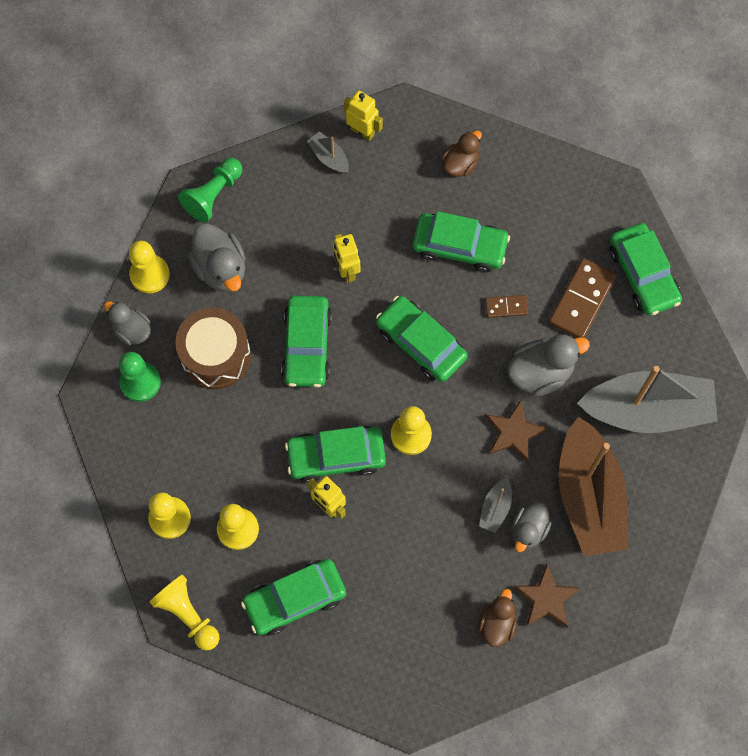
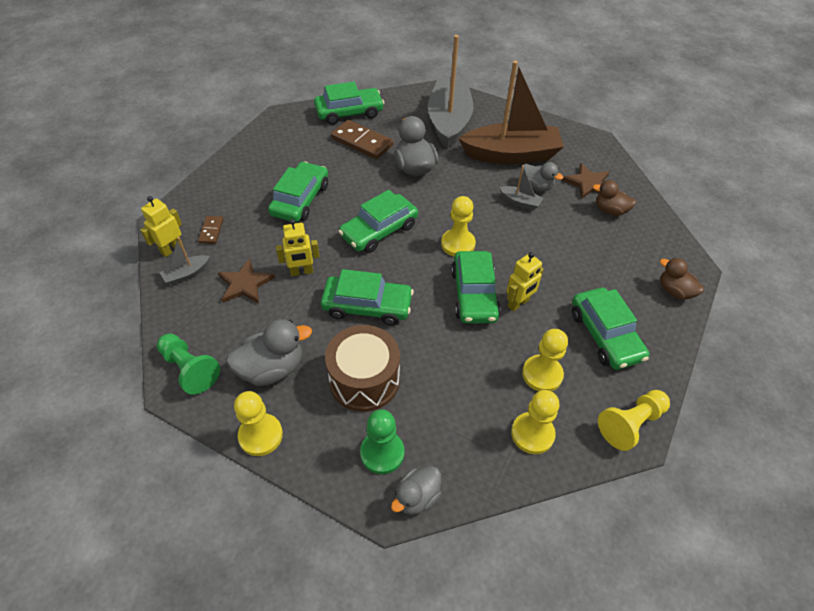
camera: 85 degrees left, 20 degrees down
(132, 330) = (320, 458): grey duck -> grey duck (417, 497)
(460, 164) = (228, 192): brown duck -> brown duck (674, 291)
(506, 307) = (358, 179): brown domino -> brown domino (211, 231)
(513, 432) = (460, 186): brown star -> brown star (245, 284)

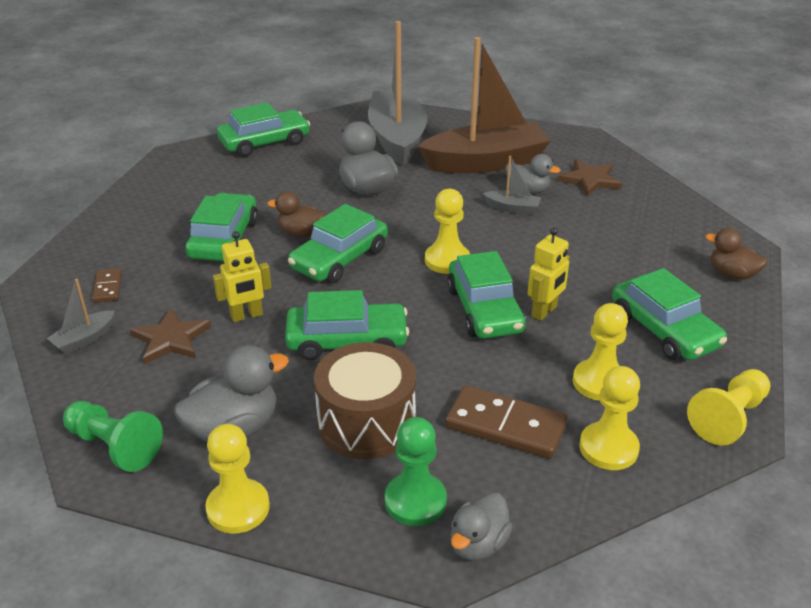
camera: 10 degrees left, 15 degrees down
(171, 249) = (55, 314): yellow robot -> none
(362, 142) = (290, 170): brown domino -> brown domino (505, 425)
(610, 210) = (626, 203): brown duck -> brown duck (301, 233)

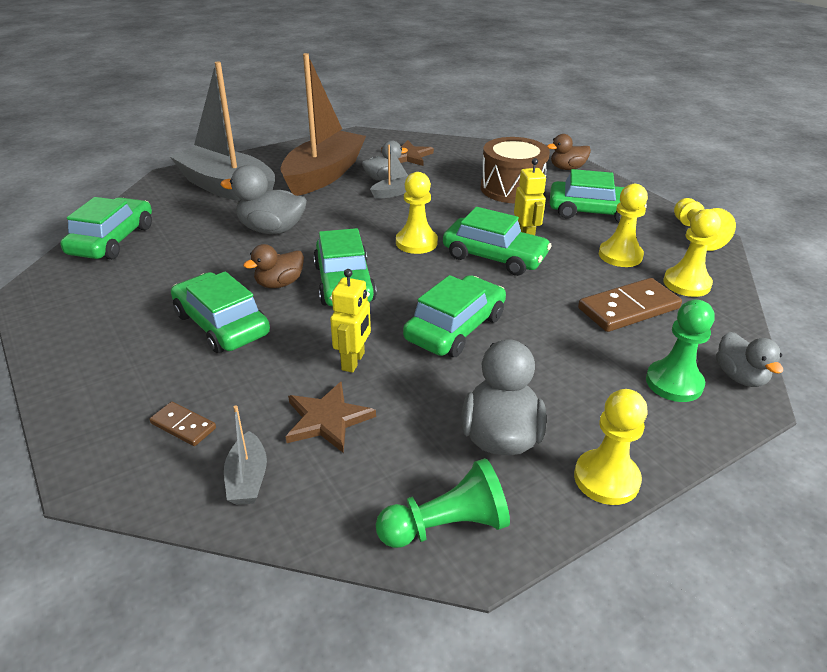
camera: 50 degrees left, 0 degrees up
(366, 422) = (564, 364): brown drum -> brown drum (512, 189)

